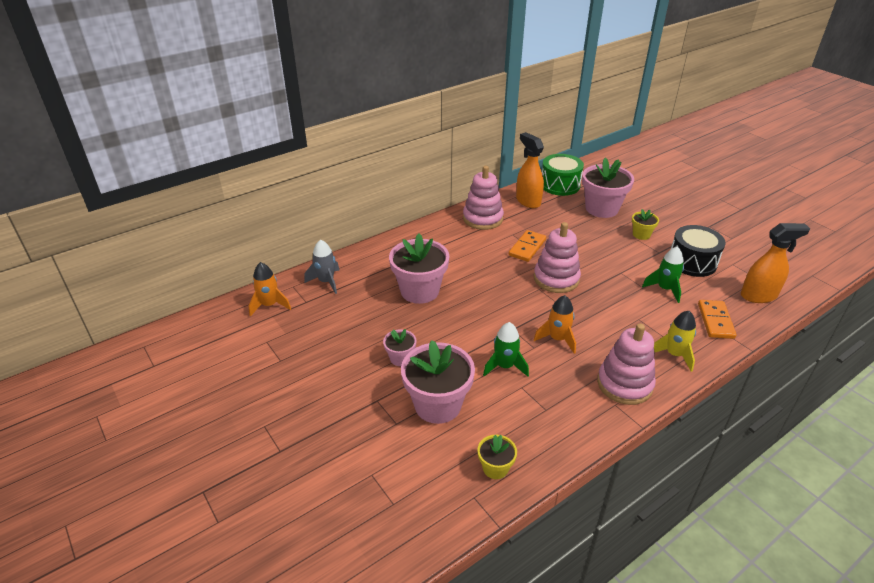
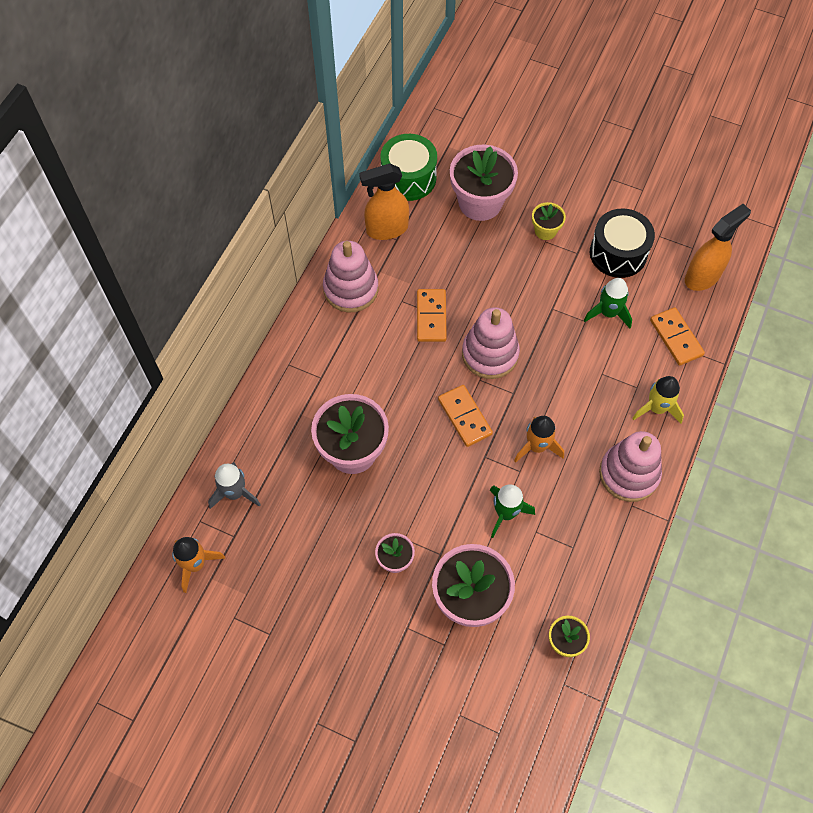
camera: 30 degrees left, 25 degrees up
(513, 303) = (464, 417): none -> orange domino
(528, 201) = (386, 229): orange spray bottle -> orange spray bottle turned 45 degrees counterclockwise

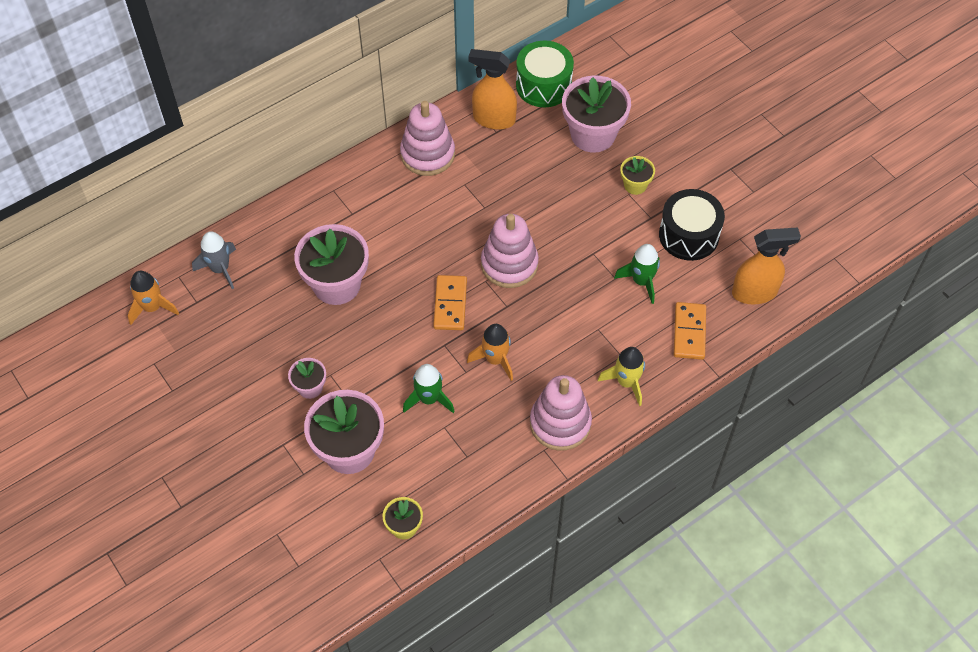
camera: 30 degrees right, 5 degrees down
(431, 317) = (480, 209): orange domino -> none

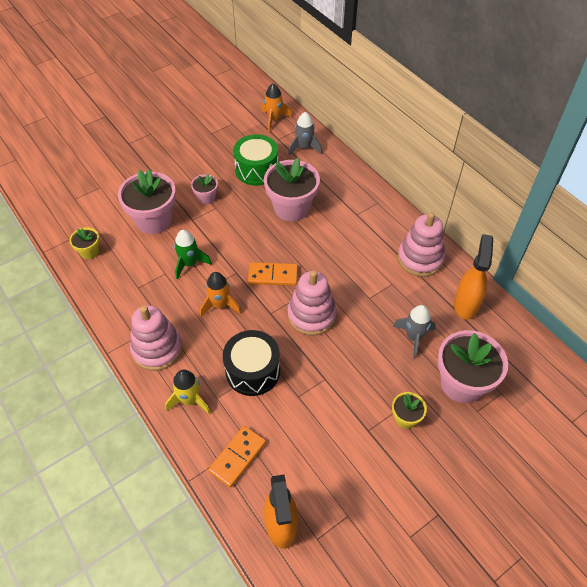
camera: 90 degrees right, 5 degrees down
(538, 170) = (414, 337): none -> grey rocket
(543, 85) = (514, 343): green drum -> green drum (257, 170)
(641, 281) = (295, 418): green rocket -> none
(688, 235) = (349, 464): black drum -> black drum (252, 371)
(689, 332) = (237, 457): orange domino -> orange domino turned 60 degrees counterclockwise

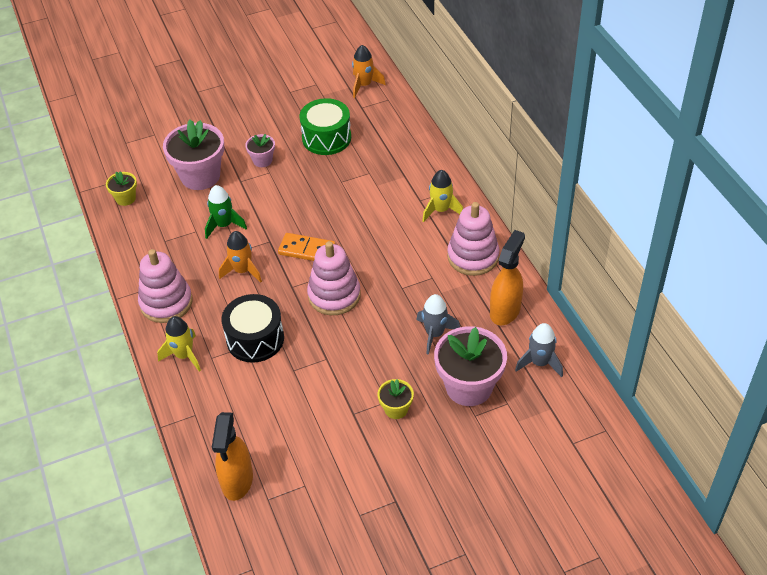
camera: 15 degrees right, 5 degrees down
(237, 457) = (214, 414): orange domino -> none
(291, 208) = (351, 183): pink flower pot -> none
(304, 148) = (387, 121): grey rocket -> grey rocket (539, 363)
(377, 220) = (441, 210): none -> yellow rocket

